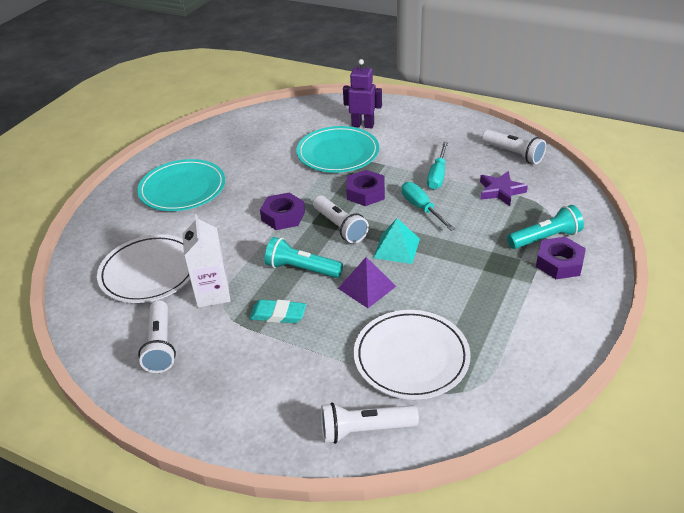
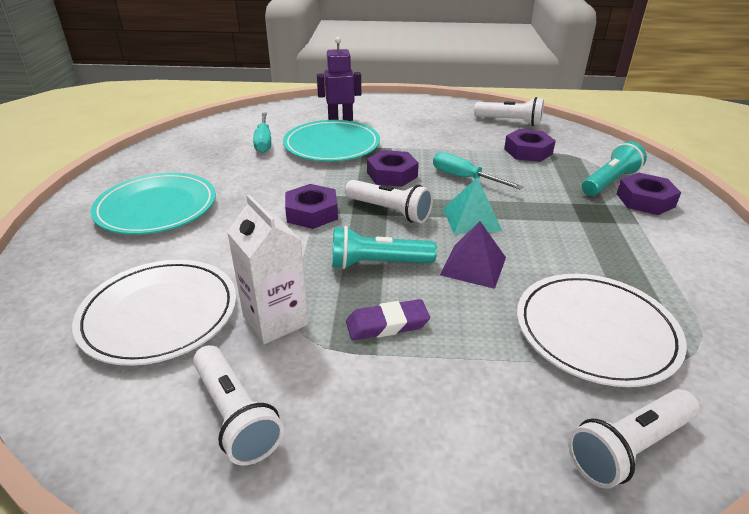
camera: 25 degrees left, 5 degrees down
(278, 314) = (387, 324): turquoise eraser -> purple eraser
(437, 175) = (454, 148): turquoise screwdriver -> turquoise screwdriver (264, 142)
(500, 191) = (528, 151): purple star -> purple nut

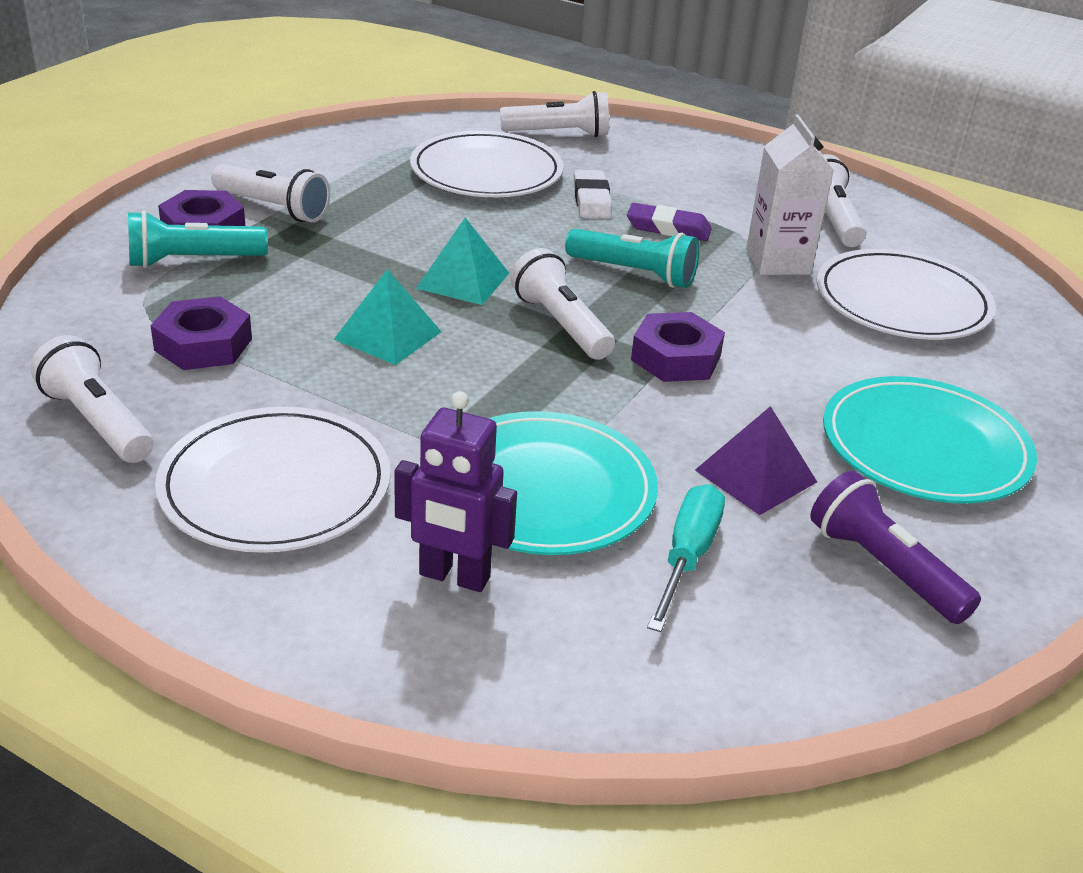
camera: 155 degrees left, 0 degrees up
(182, 157) = (883, 568): none -> purple flashlight
(392, 174) = (495, 380): purple nut -> none
(425, 123) = (275, 486): none -> white plate
(464, 178) = (388, 335): turquoise screwdriver -> turquoise pyramid
(473, 266) = (528, 240): purple pyramid -> purple pyramid (755, 475)
(477, 334) = (592, 200): none -> white eraser
(646, 228) = (273, 208): none -> white flashlight

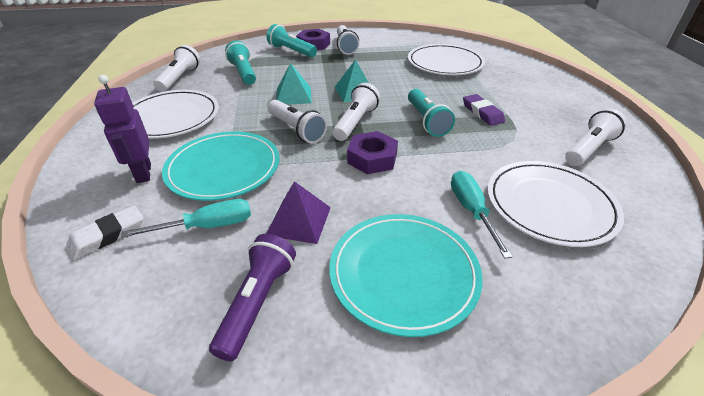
camera: 55 degrees right, 5 degrees up
(203, 344) = (243, 73): purple nut -> turquoise flashlight
(558, 134) = (507, 62): white flashlight -> white flashlight (296, 130)
(592, 200) = (469, 89): white eraser -> white eraser (108, 235)
(778, 262) = (511, 151): white carton -> none
(863, 351) = (471, 211): none -> turquoise screwdriver

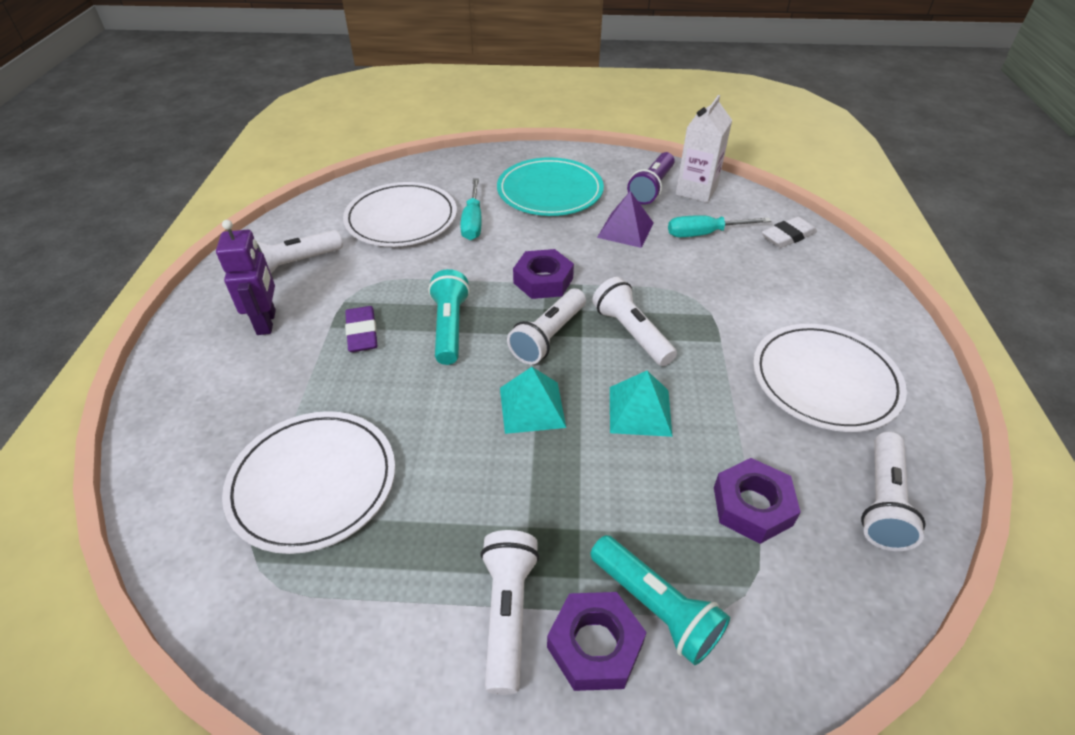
camera: 170 degrees left, 5 degrees up
(143, 173) = (799, 291): purple robot -> purple robot (267, 322)
(190, 305) = (696, 191): none -> white carton
(223, 168) = (711, 287): turquoise plate -> none
(243, 73) = (752, 506): turquoise flashlight -> purple nut

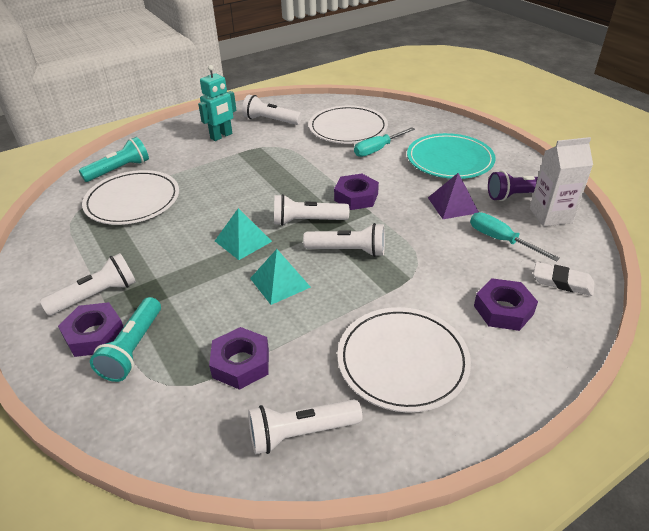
camera: 55 degrees right, 5 degrees down
(267, 322) = (221, 136): purple robot -> turquoise robot
(362, 333) = (243, 163): purple eraser -> none
(450, 327) = (276, 186): turquoise flashlight -> turquoise flashlight (119, 170)
(631, 333) = (348, 251): white flashlight -> white flashlight turned 75 degrees clockwise
(799, 285) = (503, 310): none -> purple nut

